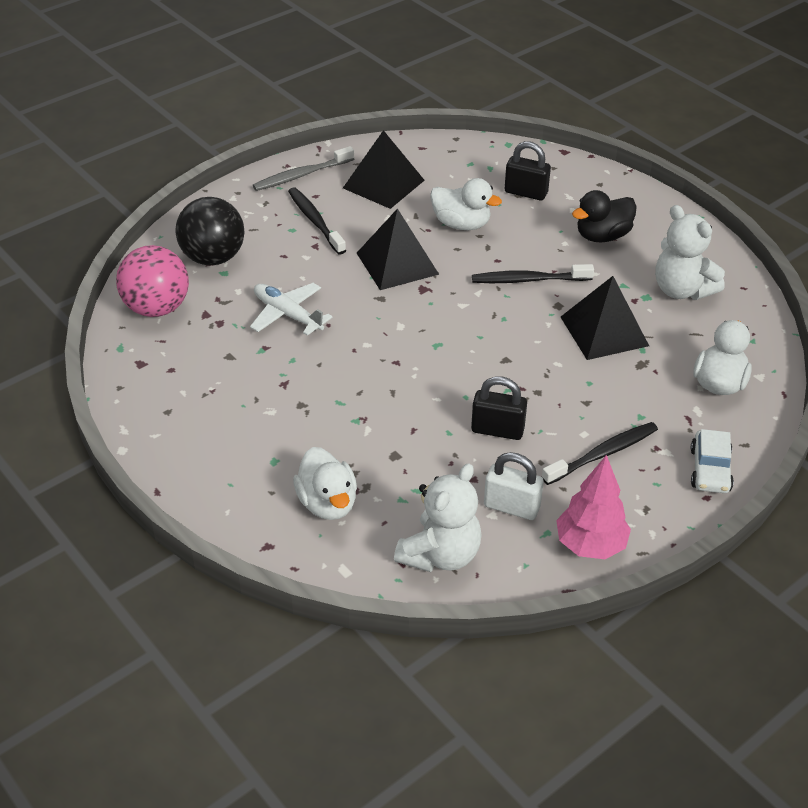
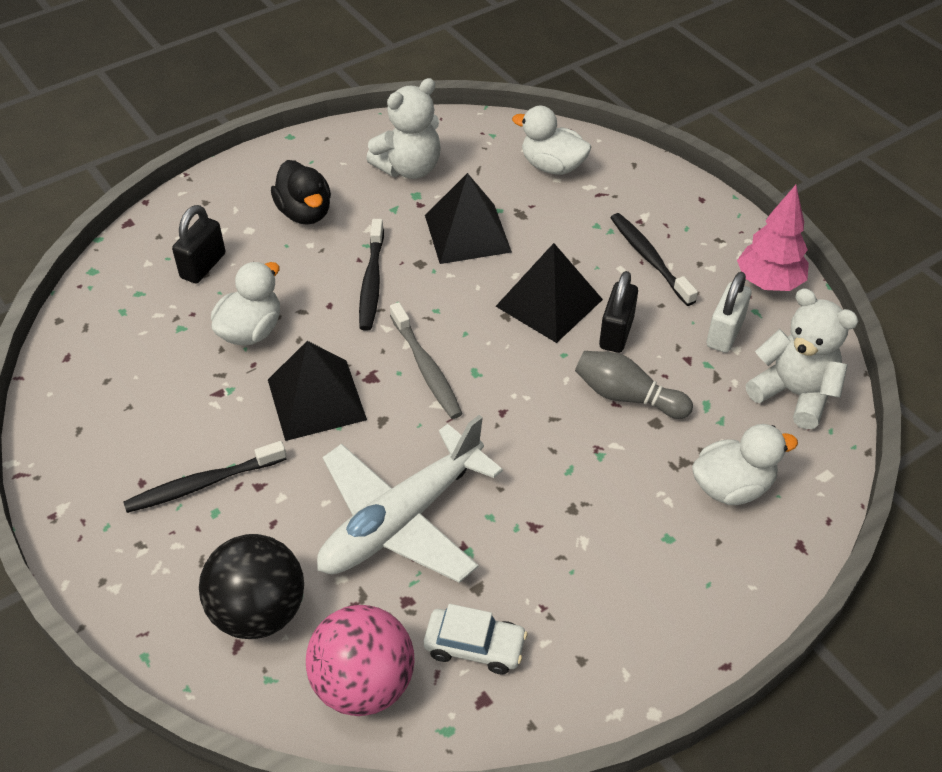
camera: 85 degrees left, 5 degrees up
(287, 314) = (401, 520): white plane -> white plane, size x1.68
(301, 175) = (85, 497): grey toothbrush -> grey toothbrush (426, 368)
(383, 184) = (139, 403): black pyramid -> black pyramid (549, 303)
(422, 437) = (627, 396): none -> grey bowling pin
(710, 470) = (668, 191): white car -> white car (474, 646)

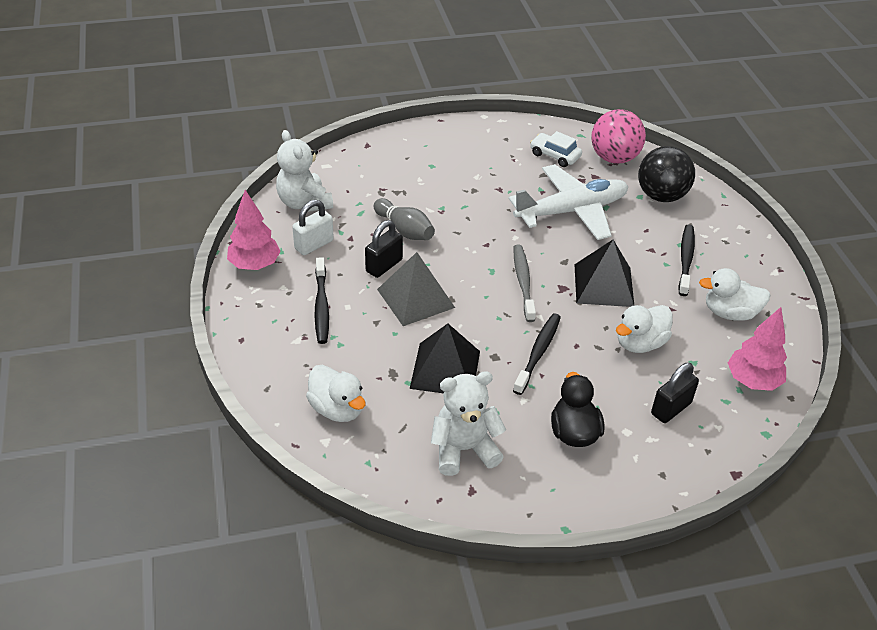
camera: 160 degrees left, 5 degrees down
(105, 325) = (752, 381): none -> pink tree
(203, 484) = (685, 259): black toothbrush -> black toothbrush turned 75 degrees counterclockwise
(549, 303) = (415, 298): black pyramid -> grey pyramid
(732, 487) = (380, 174): white duck -> white duck (730, 313)

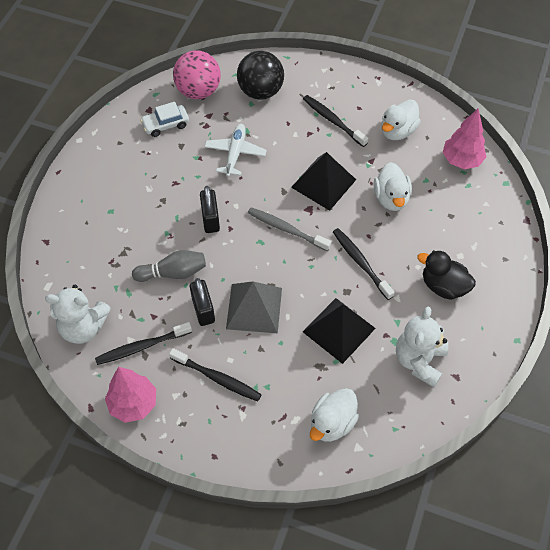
camera: 55 degrees left, 15 degrees up
(314, 245) = (142, 347): white padlock -> black toothbrush
(337, 409) = (332, 423): white duck -> white duck turned 135 degrees clockwise
(572, 211) = (235, 153): white plane -> white plane, size x0.60
(671, 408) = (456, 219): black padlock -> black padlock (210, 219)

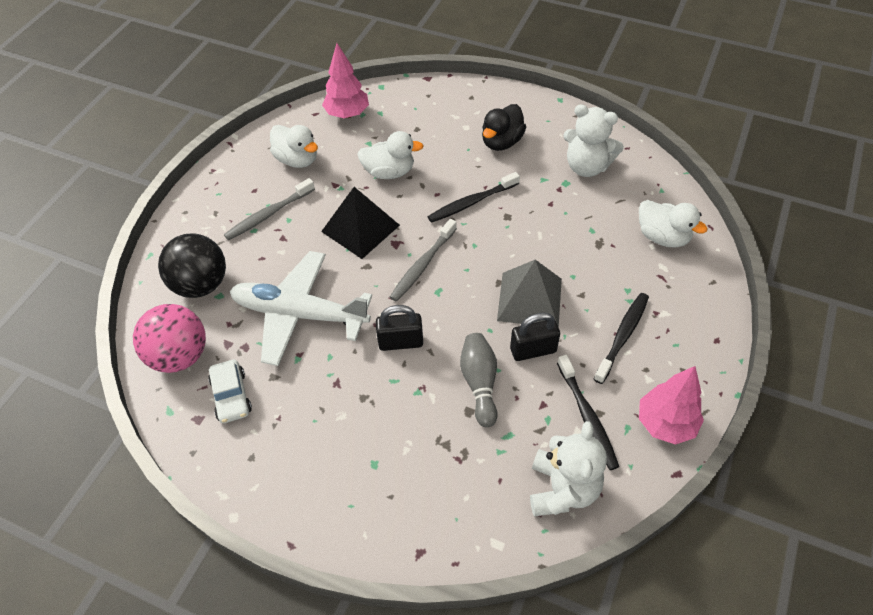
camera: 85 degrees left, 5 degrees down
(235, 153) = (299, 314): white plane -> white plane, size x1.68
(333, 121) = (268, 214): black toothbrush -> grey toothbrush
(338, 330) = (555, 225): black pyramid -> none

